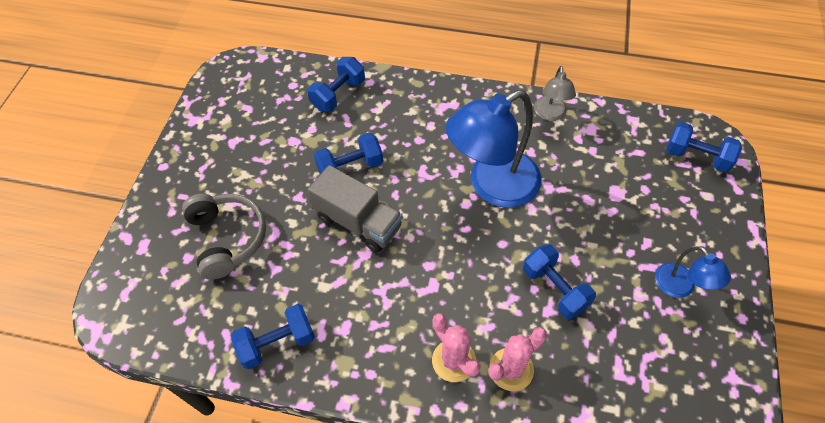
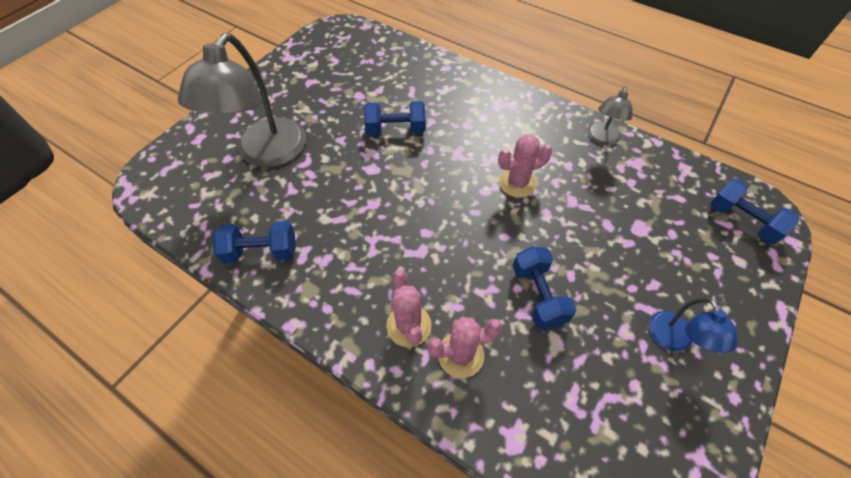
camera: 20 degrees right, 0 degrees up
(227, 238) = (266, 154): grey headphones -> grey lamp
(338, 94) = (414, 70): blue dumbbell -> none
(358, 222) = (381, 175): grey truck -> none
(492, 185) = (517, 183): blue lamp -> pink cactus

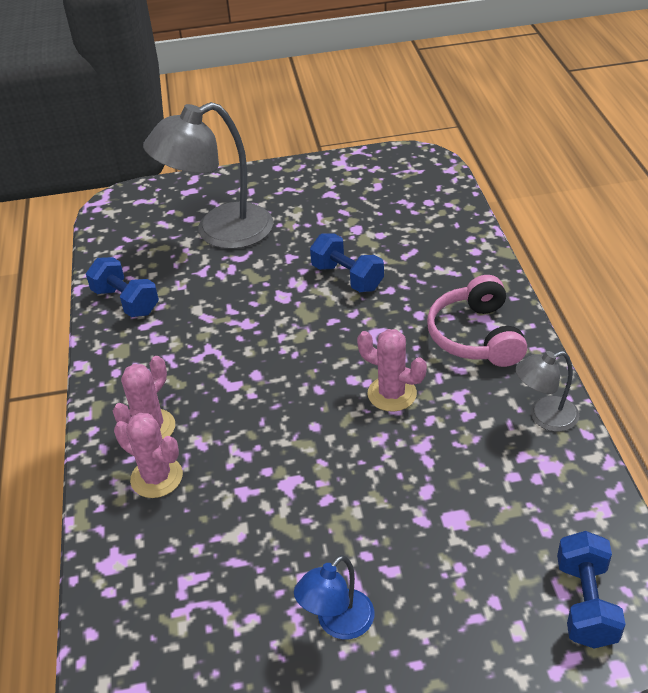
camera: 50 degrees right, 15 degrees down
(513, 117) = (476, 336): none -> pink headphones
(538, 295) = (275, 489): blue dumbbell -> none

